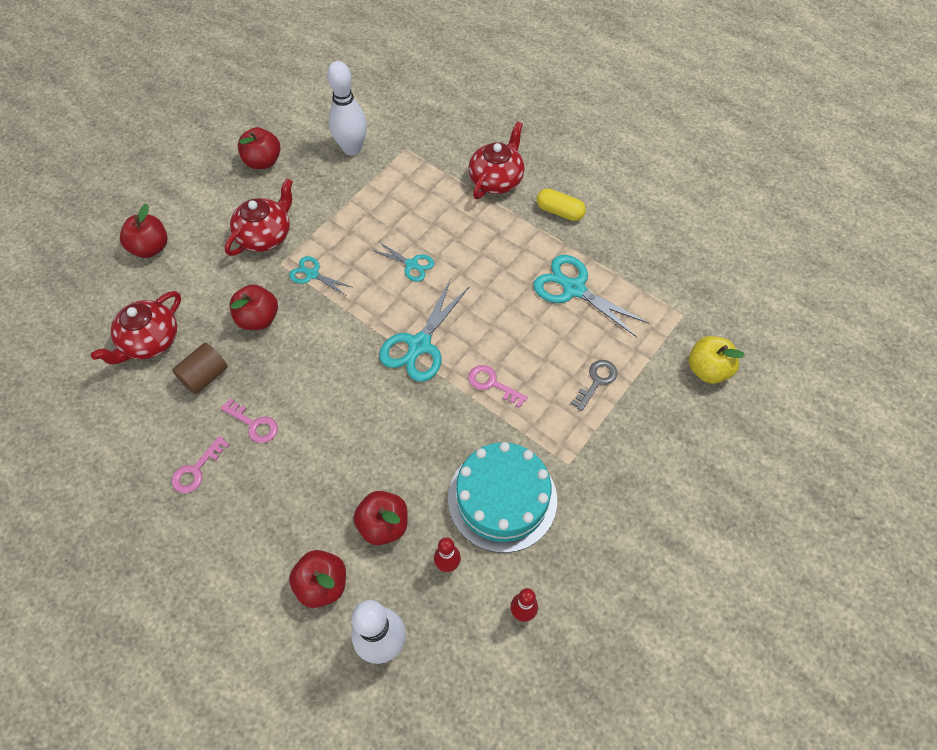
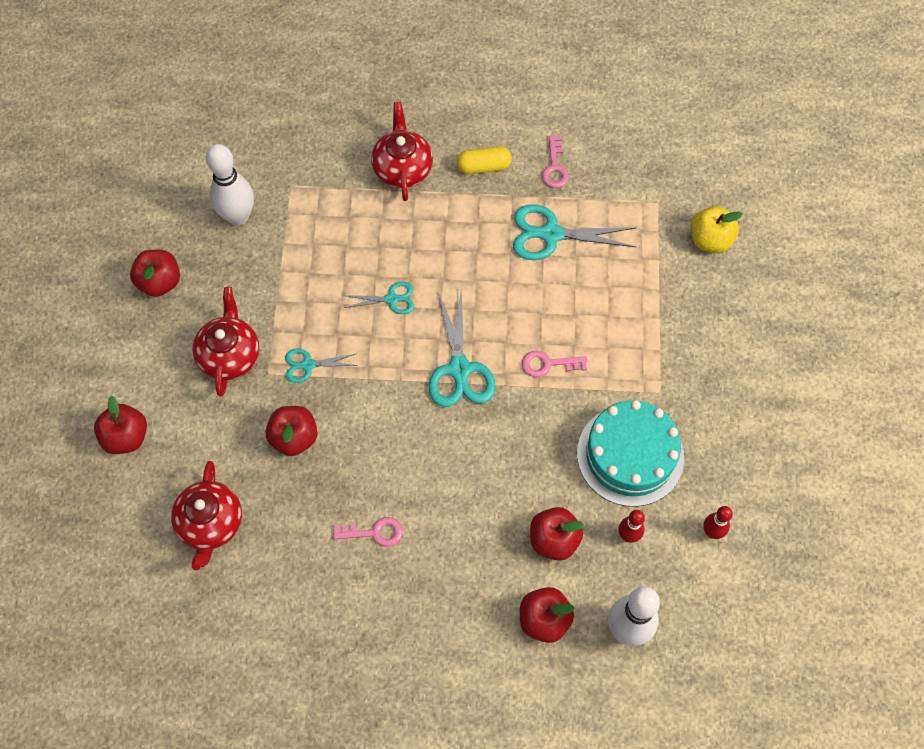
camera: 35 degrees left, 5 degrees up
(196, 470) = (358, 604): pink key -> pink key (555, 167)
(205, 376) = (292, 520): brown cylinder -> none
(596, 381) = (630, 307): grey key -> none

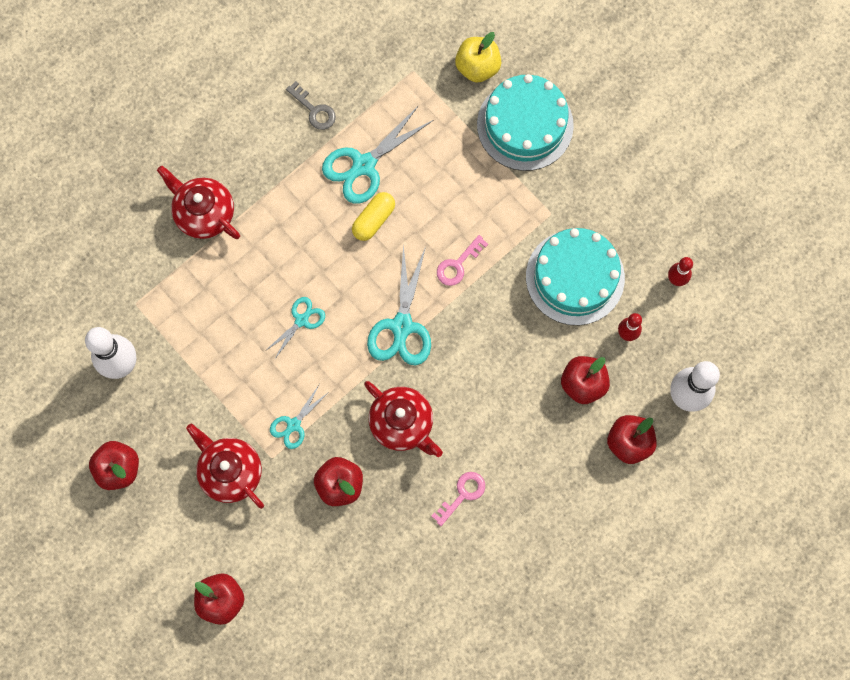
camera: 45 degrees left, 10 degrees up
(210, 523) = (347, 598): red teapot -> red teapot (402, 423)
(459, 369) = (402, 326): turquoise scissors -> turquoise scissors turned 60 degrees clockwise
(484, 167) = (262, 157): yellow capsule -> yellow capsule (374, 220)
(555, 167) = (314, 110): pink key -> grey key
(705, 311) = (525, 125): none -> turquoise cake

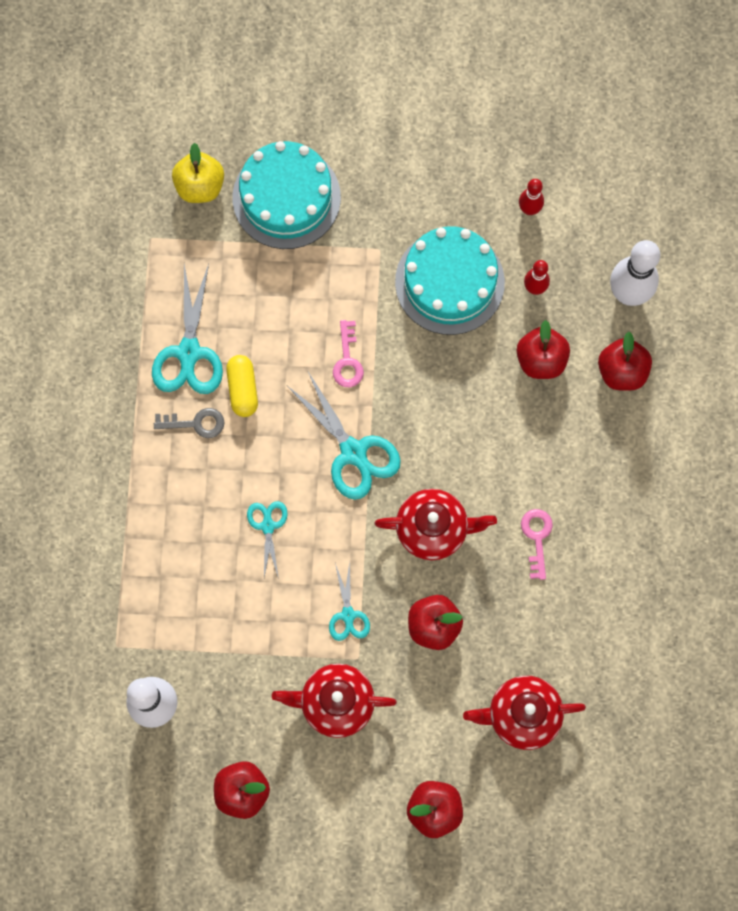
camera: 45 degrees left, 0 degrees up
(204, 213) = (96, 517): red teapot -> red teapot (522, 715)
(314, 110) = (101, 346): grey key -> grey key (196, 423)

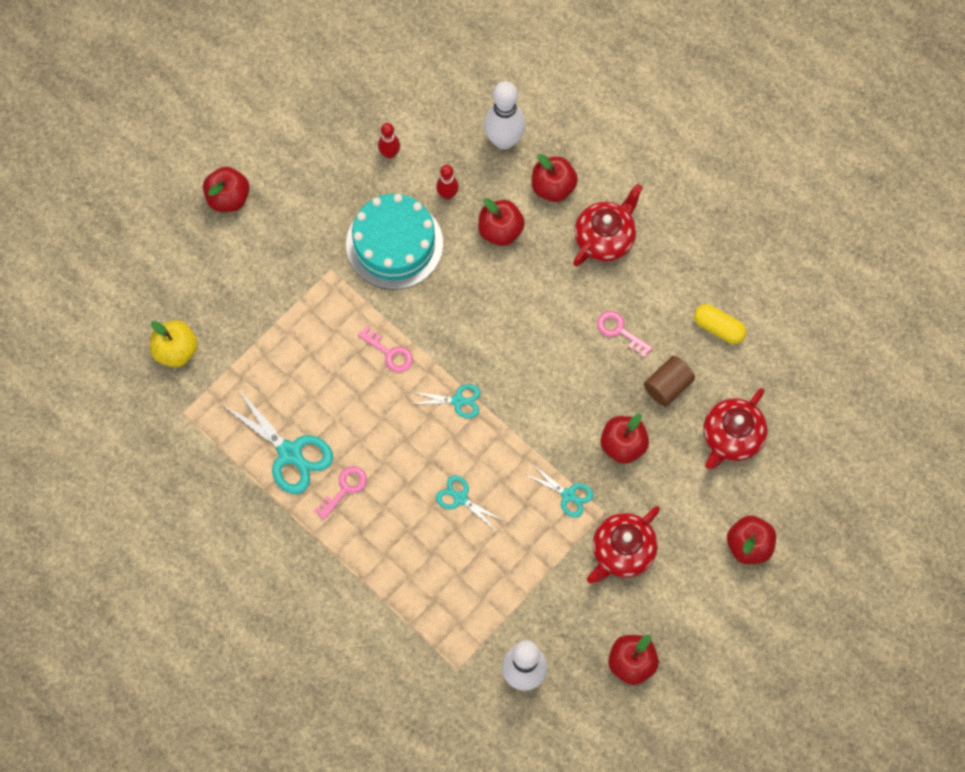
camera: 50 degrees left, 5 degrees down
(196, 423) = (345, 489): grey key -> pink key
(243, 389) = (348, 438): yellow capsule -> yellow capsule (718, 328)
(286, 197) = (237, 300): turquoise cake -> none
(353, 452) = (458, 401): turquoise scissors -> turquoise scissors, size x0.56
(371, 113) = (228, 198): none -> red apple
(433, 528) = (556, 392): red teapot -> red teapot (605, 237)
(522, 621) = (667, 386): none -> brown cylinder

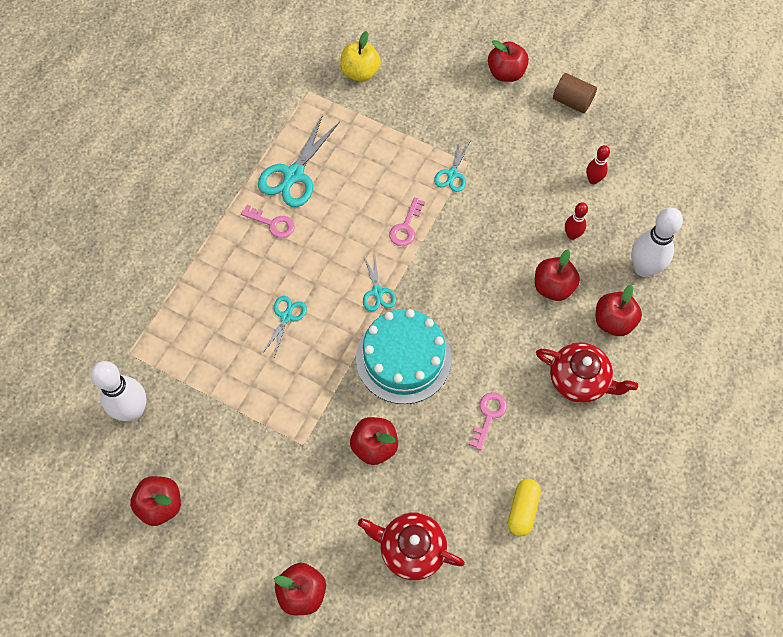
camera: 75 degrees right, 5 degrees down
(394, 244) = (509, 205): turquoise cake -> turquoise cake (403, 358)
(568, 495) = (312, 408): turquoise scissors -> turquoise scissors (452, 174)
(622, 551) = (268, 470): red teapot -> none
(667, 386) = (446, 474): brown cylinder -> brown cylinder (572, 101)

